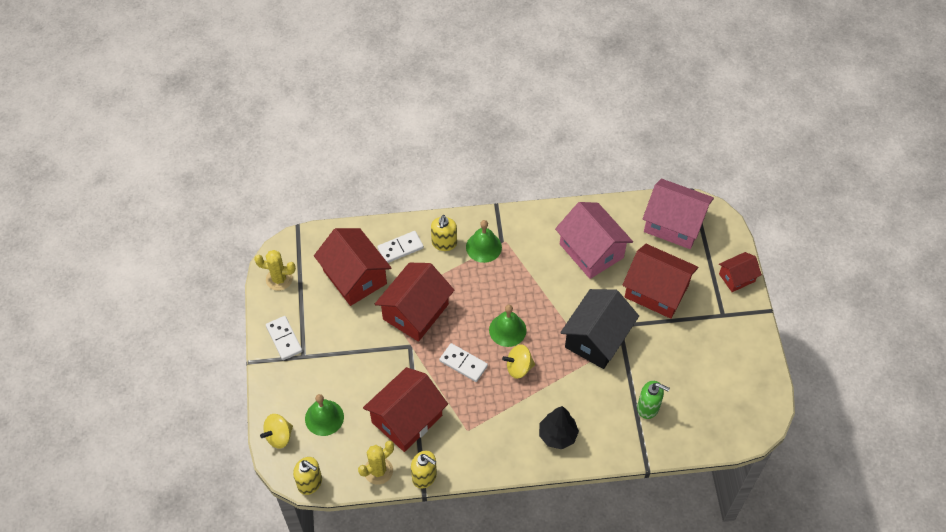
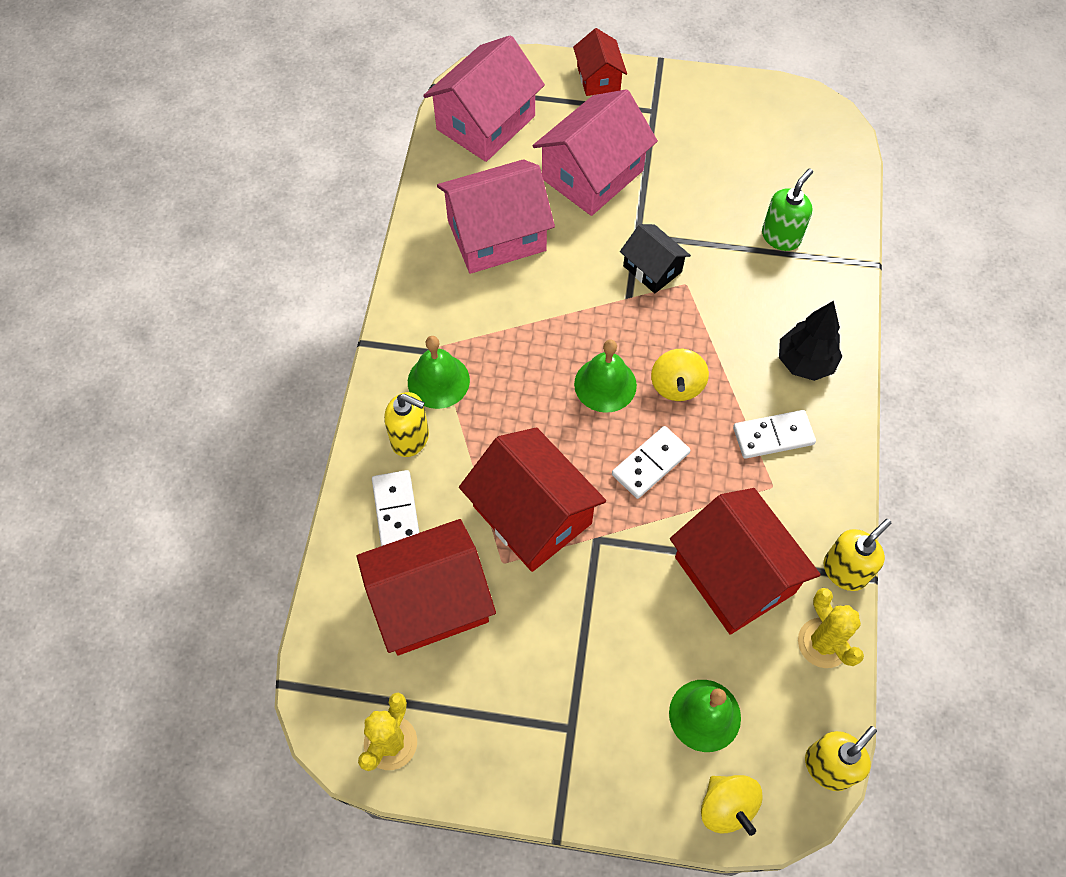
camera: 75 degrees left, 5 degrees up
(284, 339) = (524, 758): white domino -> white domino (773, 436)
(597, 338) = (652, 269): black house -> black house, size x0.55
(656, 291) = (592, 175): red house -> pink house

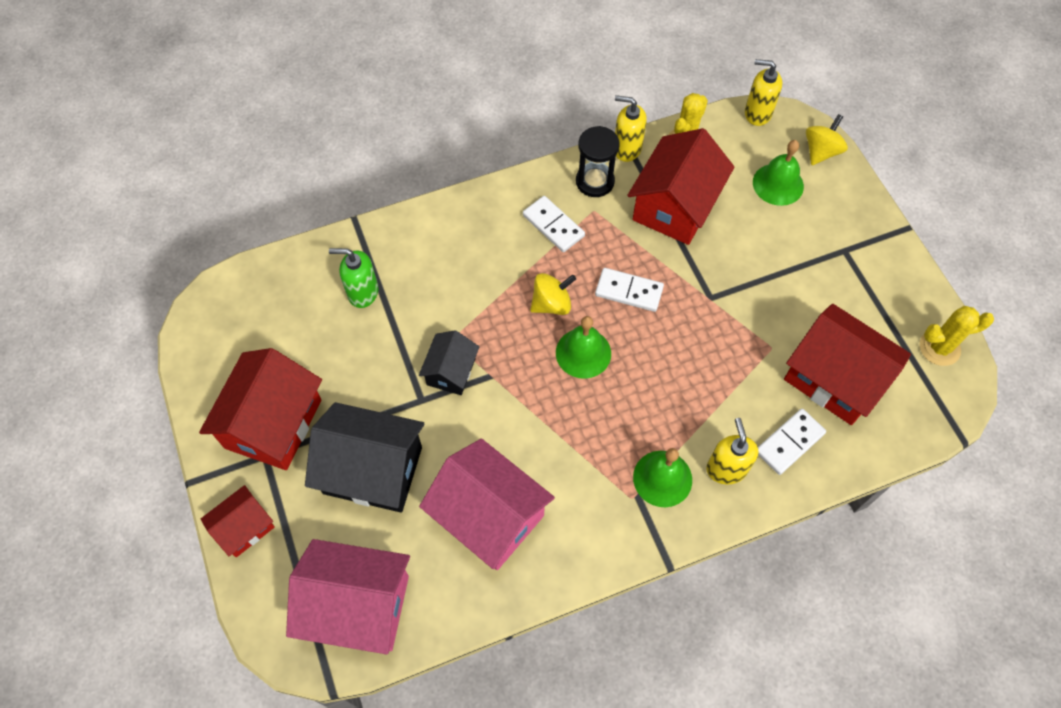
camera: 120 degrees left, 0 degrees up
(532, 514) = (723, 347): red house -> red house (273, 423)
(592, 175) = (373, 470): pink house -> black house
(804, 362) = (477, 230): black tree -> none
(812, 509) = (595, 181): none -> black hourglass

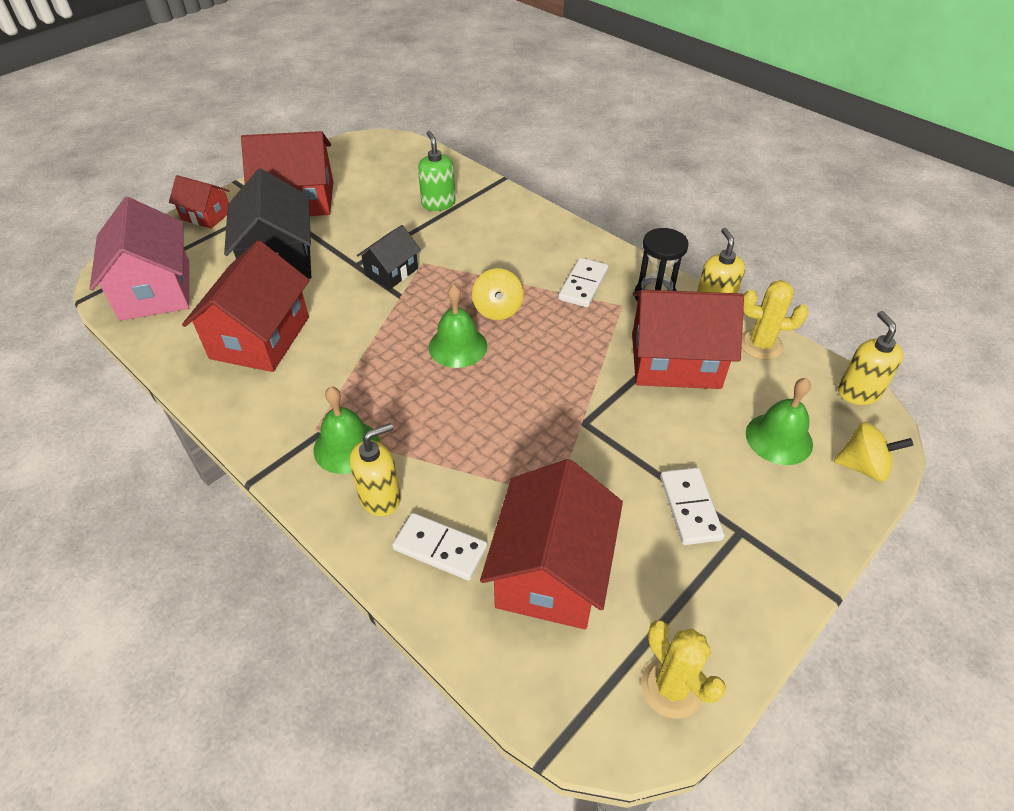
camera: 65 degrees right, 15 degrees down
(451, 371) = (391, 272): black house -> black house turned 45 degrees counterclockwise
(489, 516) = (260, 337): pink house -> red house
(551, 304) = (497, 309): yellow spinning top -> yellow spinning top turned 45 degrees clockwise
(629, 291) = (547, 357): white domino -> white domino (690, 508)

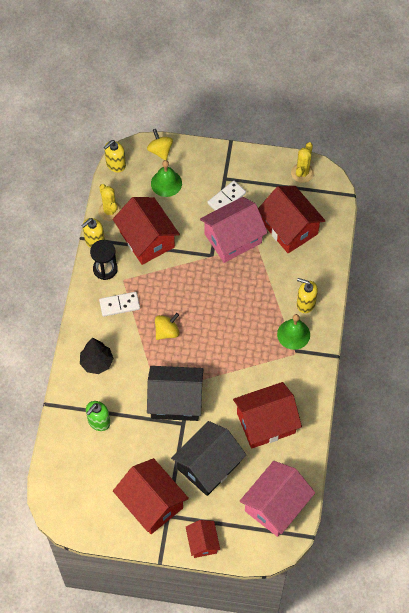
camera: 125 degrees left, 15 degrees up
(391, 272) = (175, 401): black house -> black house, size x1.82
(440, 548) = (309, 268): white domino -> none
(458, 346) = (205, 332): green bell -> none
(516, 232) = (97, 363): none -> black tree
(551, 571) = (289, 228): red house -> red house turned 75 degrees clockwise
(595, 469) = (233, 238): none -> pink house

